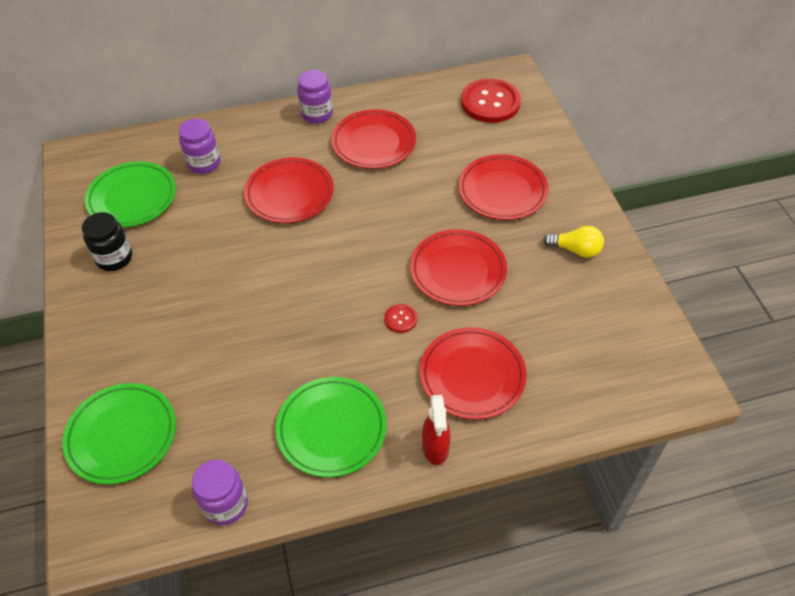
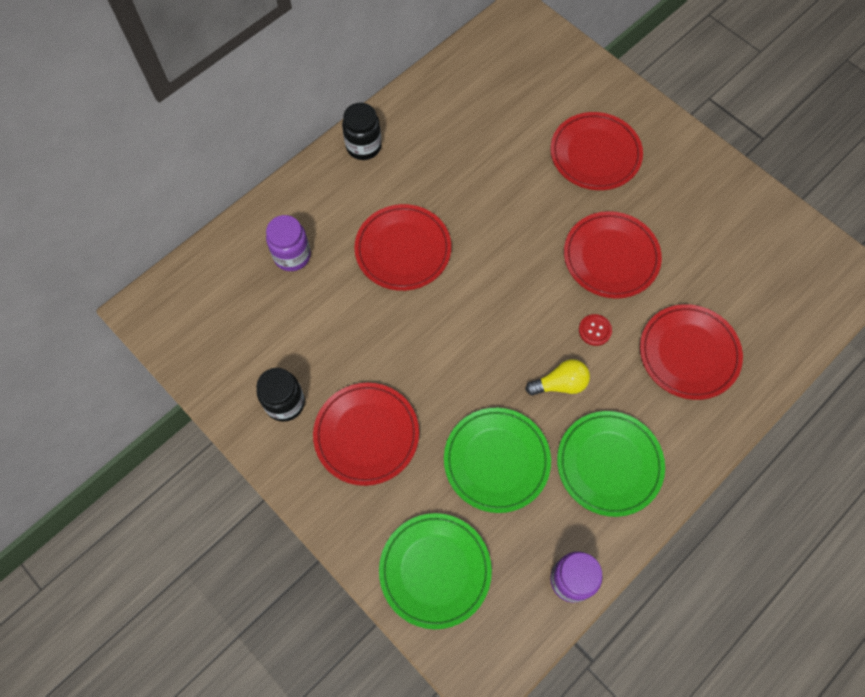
camera: 30 degrees left, 15 degrees up
(132, 198) = (249, 329): green plate -> green plate (496, 461)
(317, 114) = (363, 146): purple jar -> black jar
(374, 143) = (442, 155): red plate -> red plate (366, 435)
(435, 448) = (703, 435): red spray bottle -> none
(490, 102) = (521, 59): red button -> none
(575, 250) = (695, 187): yellow light bulb -> yellow light bulb (560, 384)

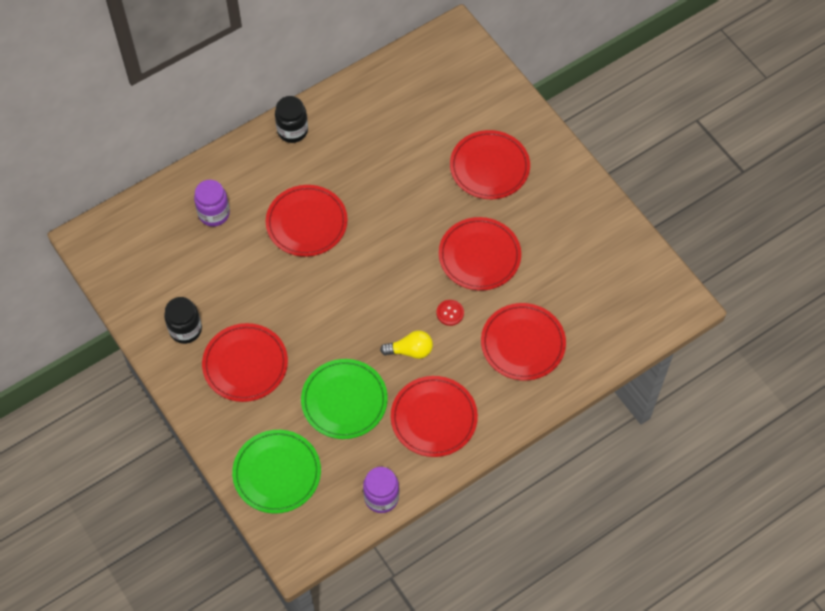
camera: 10 degrees right, 5 degrees down
(609, 464) = (434, 418): green plate -> red plate

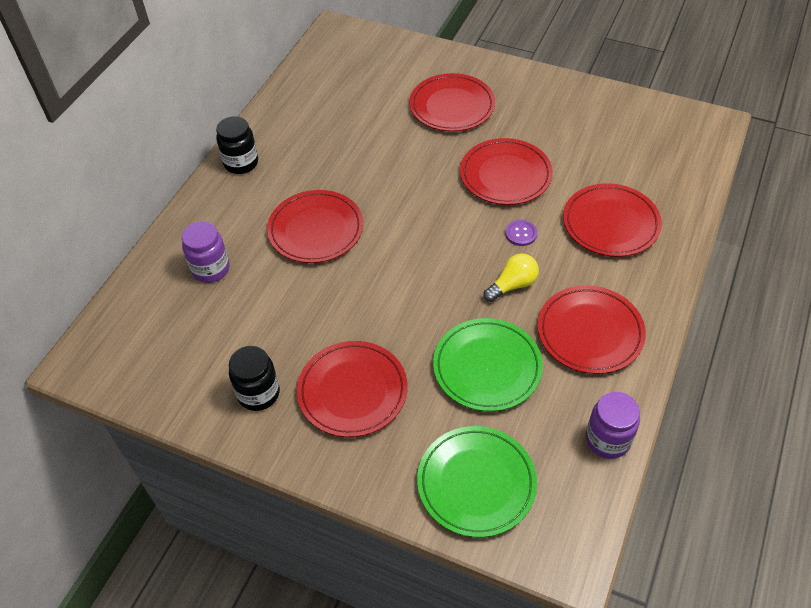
camera: 30 degrees left, 10 degrees down
(450, 313) = (521, 234): red button -> purple button

